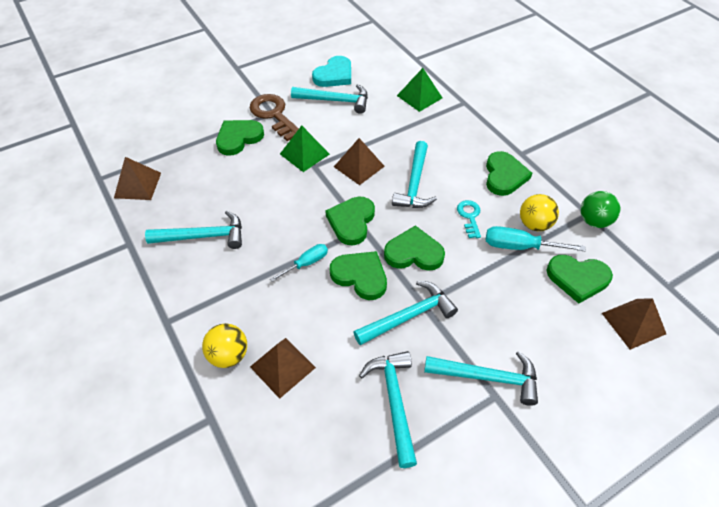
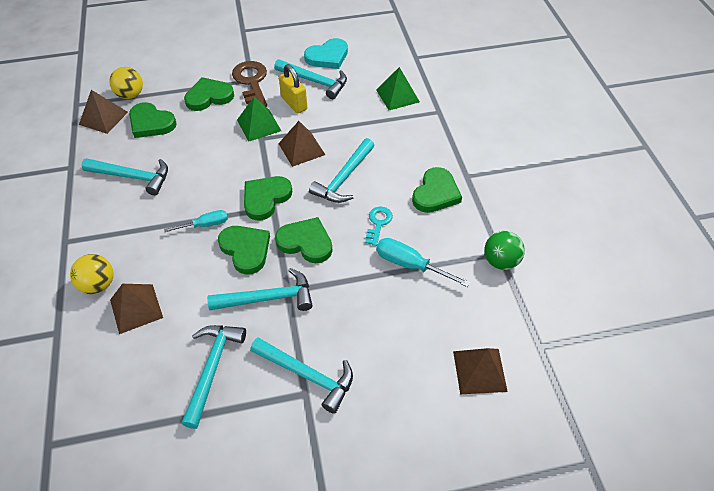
camera: 20 degrees right, 0 degrees up
(327, 125) = (294, 103): none -> yellow padlock
(534, 224) = (437, 248): yellow ball -> yellow ball (130, 95)
(577, 278) = (449, 312): green heart -> green heart (151, 123)

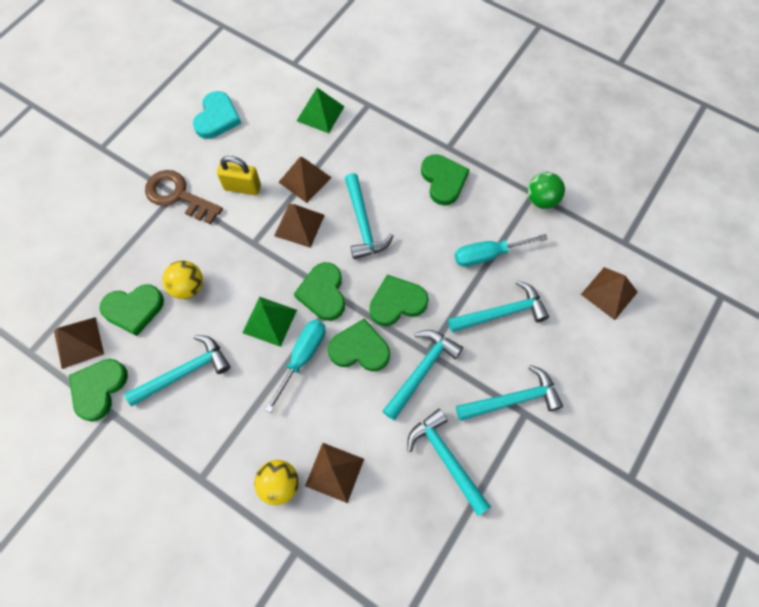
camera: 45 degrees left, 15 degrees up
(130, 95) = (75, 298): yellow ball -> yellow ball (188, 287)
(205, 225) = (302, 358): turquoise screwdriver -> turquoise screwdriver, size x1.50
(209, 97) = (156, 240): green heart -> green heart (99, 389)
(259, 125) = (236, 232): green pyramid -> green pyramid (270, 321)
(315, 81) = (235, 152): turquoise hammer -> turquoise hammer (501, 312)
(338, 126) = (305, 180): none -> brown pyramid
(378, 223) = (430, 240): turquoise key -> none

